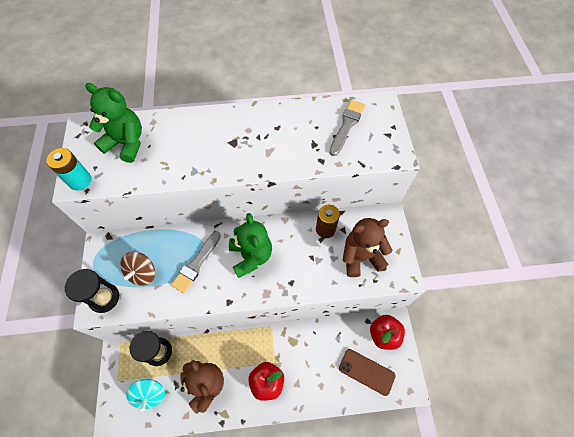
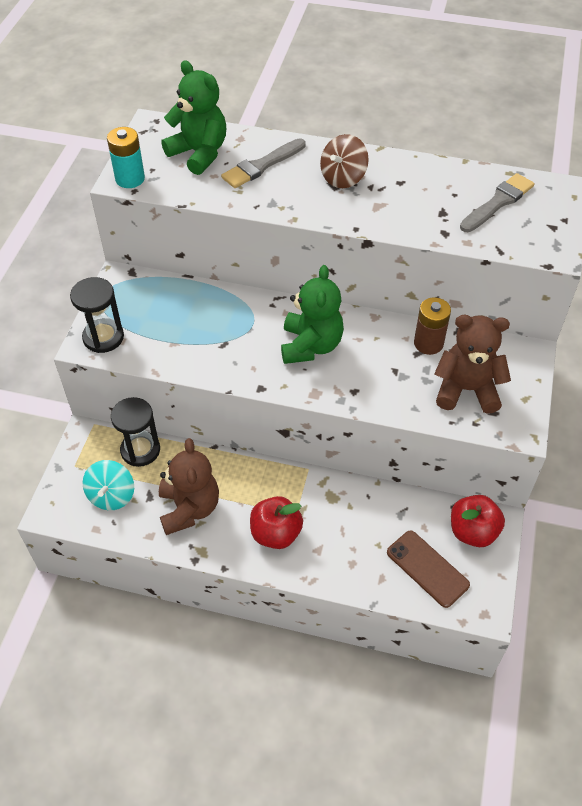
camera: 20 degrees right, 10 degrees down
(142, 273) = (160, 324): brown spinning top -> brown spinning top (343, 178)
(196, 264) = (234, 334): grey brush -> grey brush (261, 166)

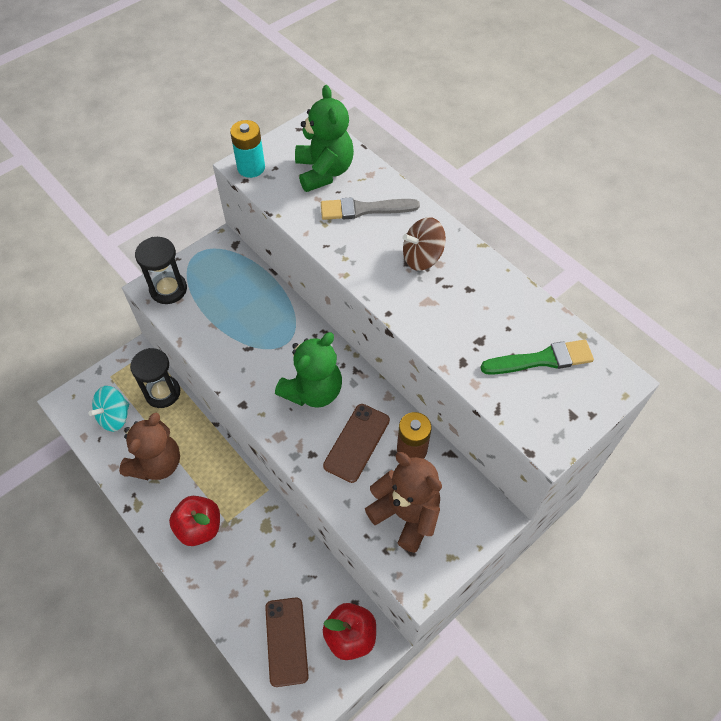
camera: 35 degrees right, 5 degrees up
(382, 362) = (357, 443): none -> brown phone
(498, 202) = (542, 359): grey brush -> green brush

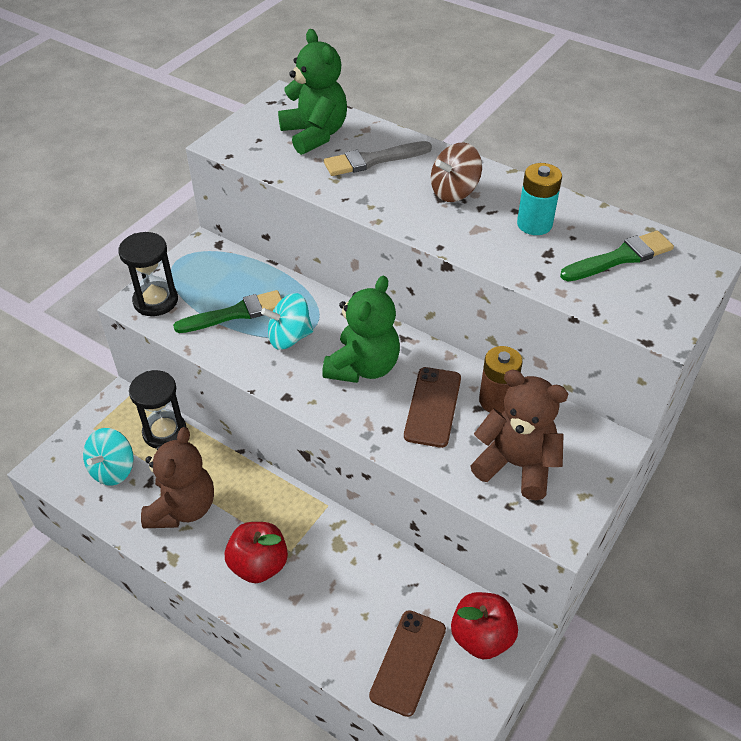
camera: 15 degrees left, 10 degrees down
(227, 315) = (235, 313): none -> green brush
(251, 168) = (231, 143): turquoise battery -> turquoise battery (534, 224)
(263, 348) = (289, 337): none -> turquoise spinning top
(286, 641) = (408, 662): brown phone -> brown phone turned 45 degrees clockwise

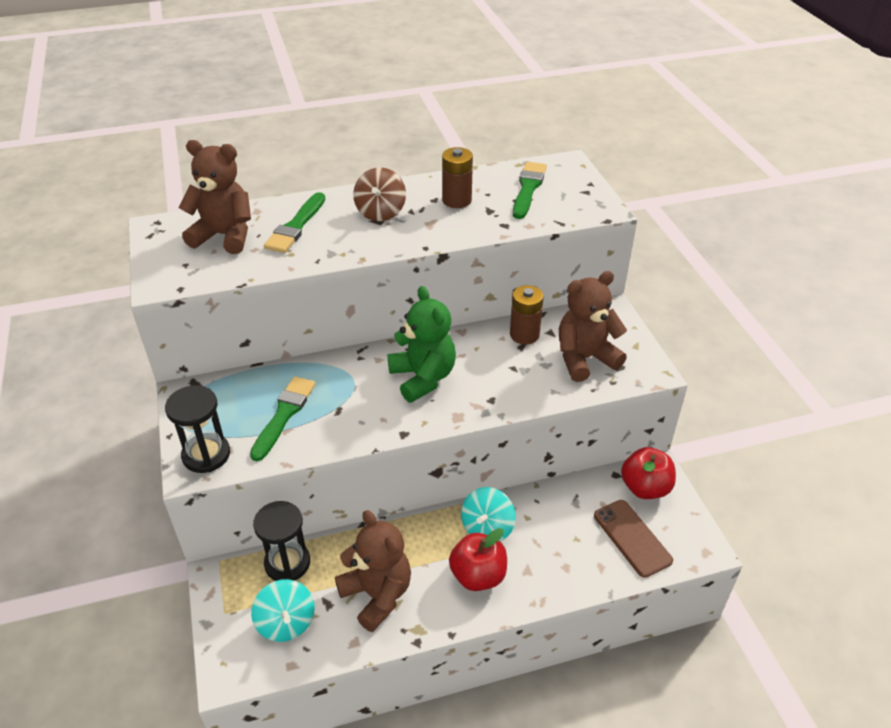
camera: 50 degrees left, 5 degrees down
(289, 337) = (347, 399): turquoise spinning top -> turquoise spinning top (487, 528)
(315, 134) = (224, 236): green teddy bear -> brown teddy bear
(373, 160) = (296, 226): grey brush -> green brush
(433, 407) = (497, 366): brown phone -> none
(534, 224) = (456, 200): turquoise battery -> brown battery

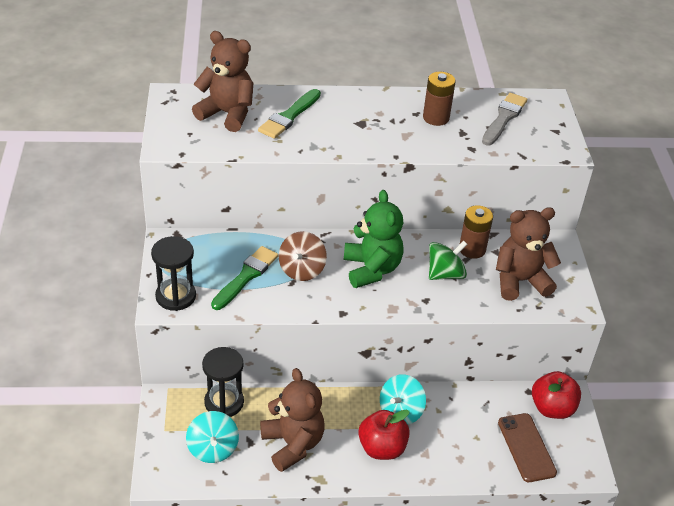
camera: 10 degrees right, 0 degrees up
(380, 212) = (365, 116): brown spinning top -> brown spinning top (302, 270)
(503, 367) = (445, 274): none -> green spinning top
(528, 188) = (504, 118): green brush -> grey brush

